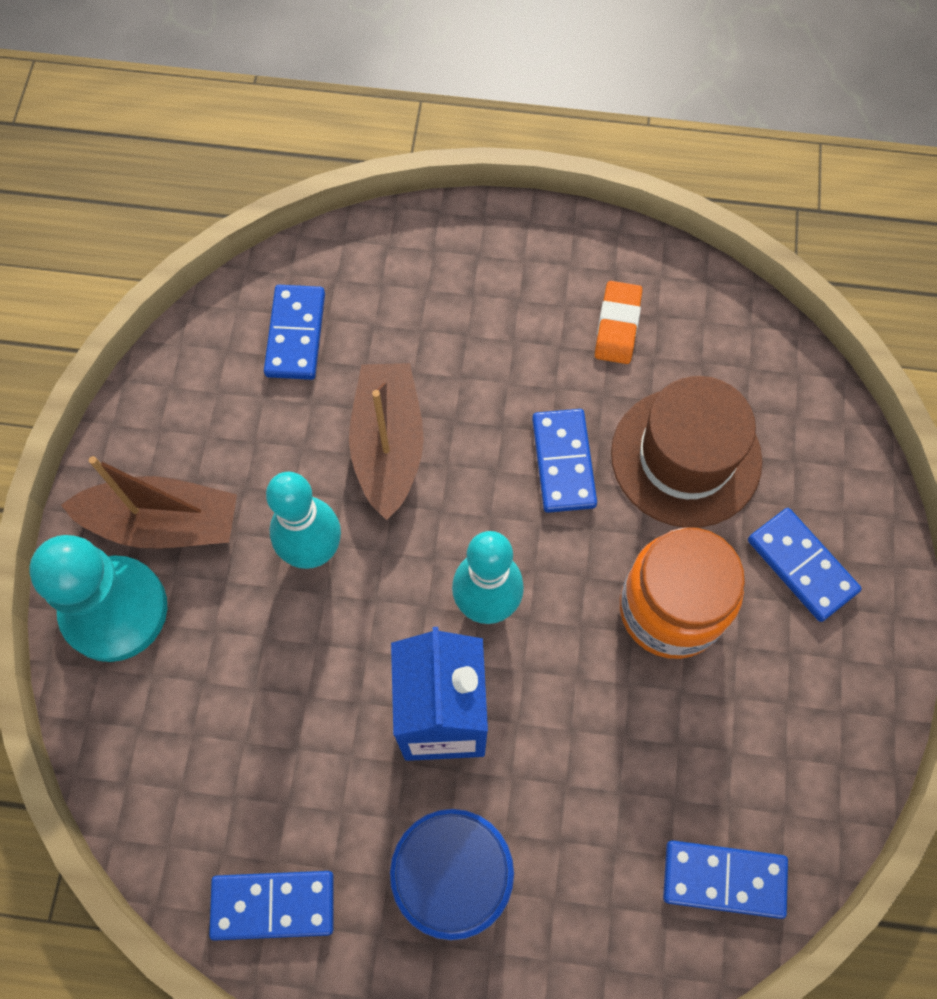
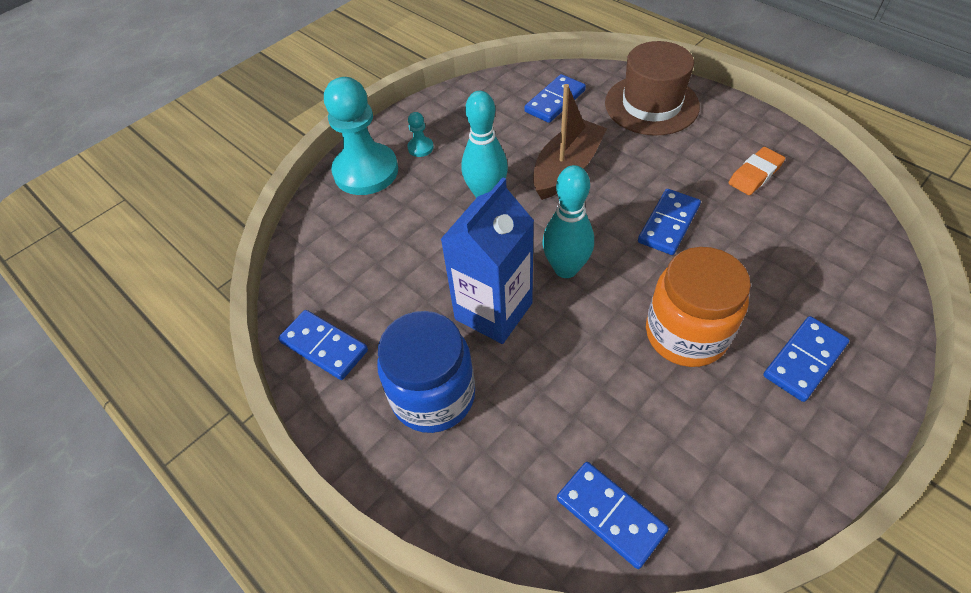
camera: 40 degrees right, 15 degrees down
(163, 523) = (420, 148): brown boat -> turquoise pawn
(686, 457) = (756, 259): brown hat -> brown hat (651, 105)
(802, 566) = (804, 360): blue domino -> blue domino turned 45 degrees clockwise

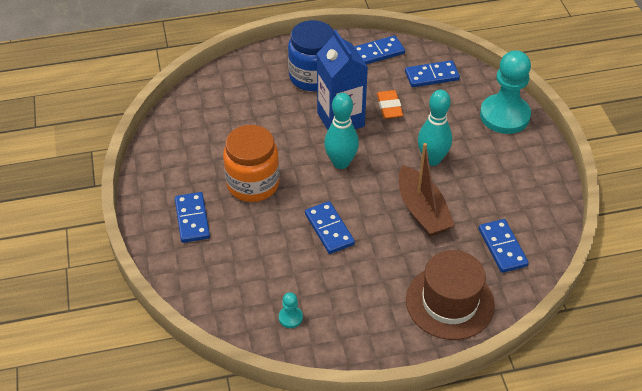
camera: 120 degrees right, 5 degrees down
(420, 148) = (507, 150): turquoise pawn -> turquoise pawn (290, 317)
(610, 515) = (202, 103): blue domino -> blue domino (431, 76)
(755, 174) = (327, 306): orange eraser -> orange eraser (389, 107)

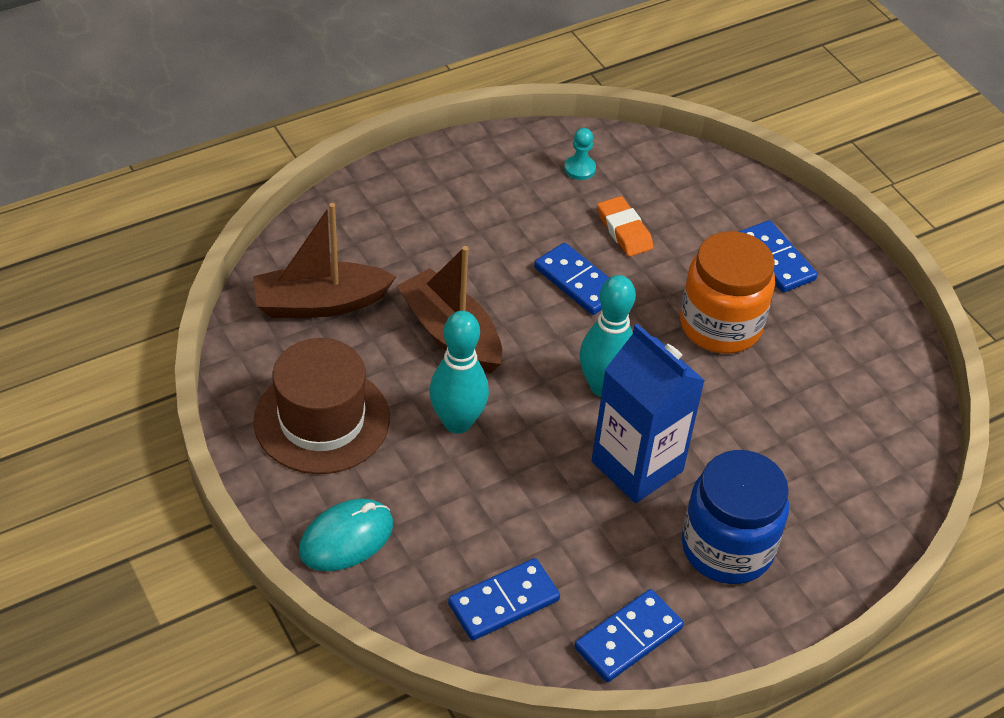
camera: 160 degrees right, 0 degrees up
(389, 107) = (562, 511): orange eraser -> orange eraser (624, 230)
(450, 302) = (382, 221): brown hat -> brown hat (322, 420)
(502, 247) = (320, 303): blue domino -> brown boat
(504, 116) = (346, 538): turquoise pawn -> turquoise mouse

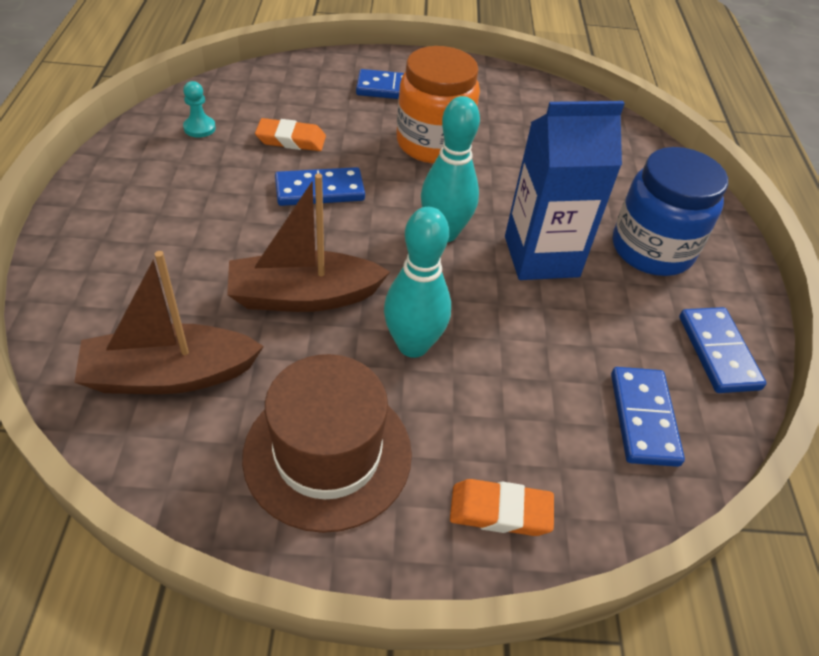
camera: 60 degrees left, 0 degrees up
(320, 303) = (170, 375): brown boat -> brown boat turned 60 degrees clockwise
(346, 538) = (500, 511): turquoise mouse -> orange eraser

